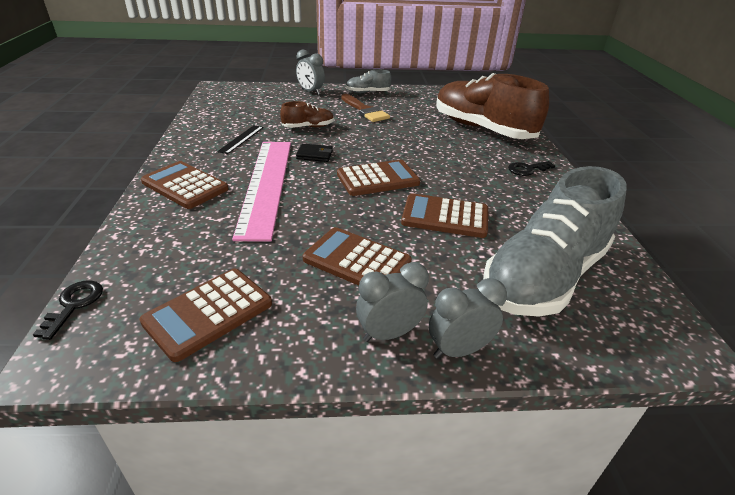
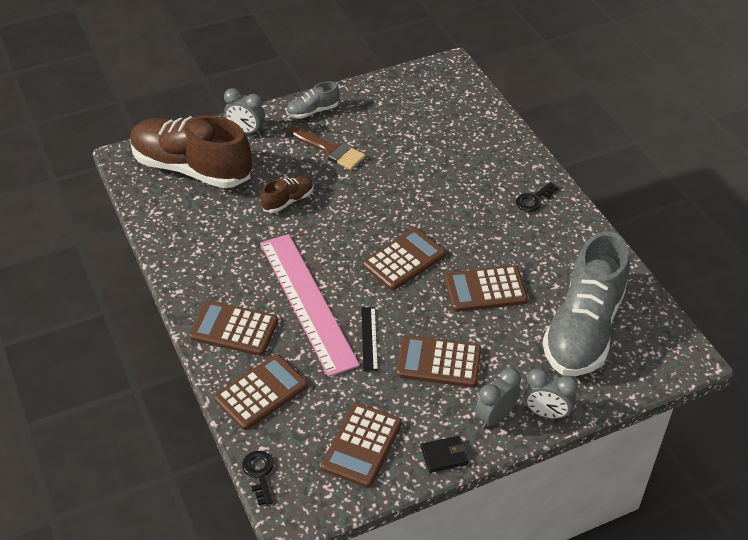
camera: 20 degrees left, 10 degrees up
(157, 235) = (261, 392): none -> brown calculator
(241, 139) = (232, 244): black ruler -> black ruler (369, 338)
(314, 155) = (324, 245): black wallet -> black wallet (444, 456)
(458, 350) = (546, 413): grey clock -> grey clock turned 120 degrees counterclockwise
(482, 129) = (469, 145): brown shoe -> brown shoe (191, 168)

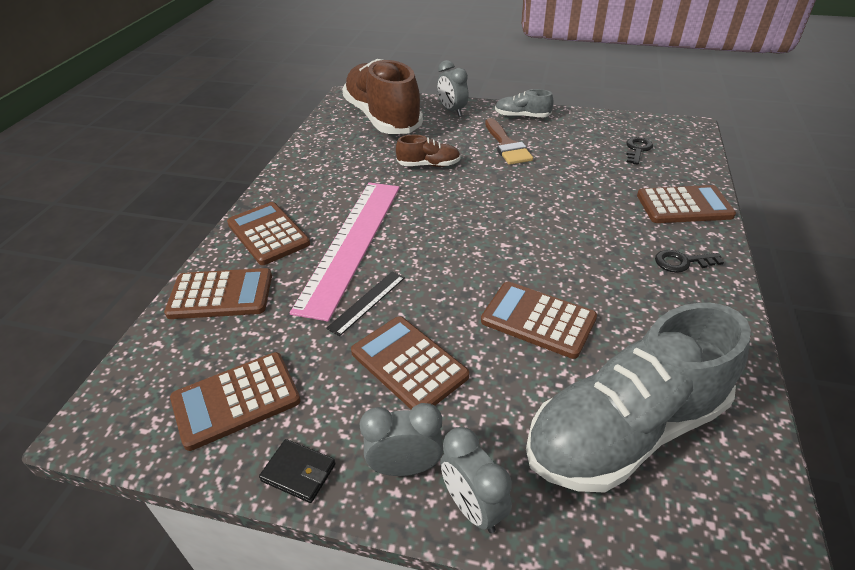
camera: 40 degrees right, 5 degrees down
(259, 474) = (123, 365): black key -> black key (637, 149)
(404, 260) = (480, 252): brown calculator -> brown calculator (684, 206)

